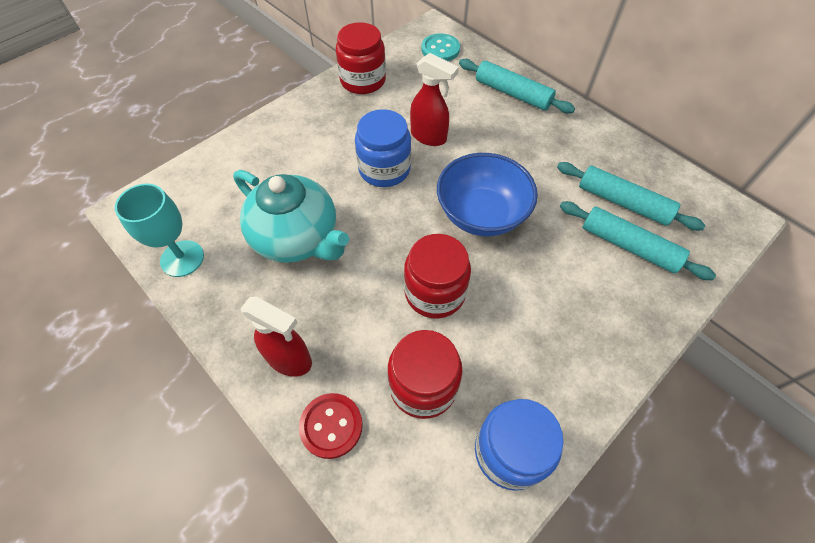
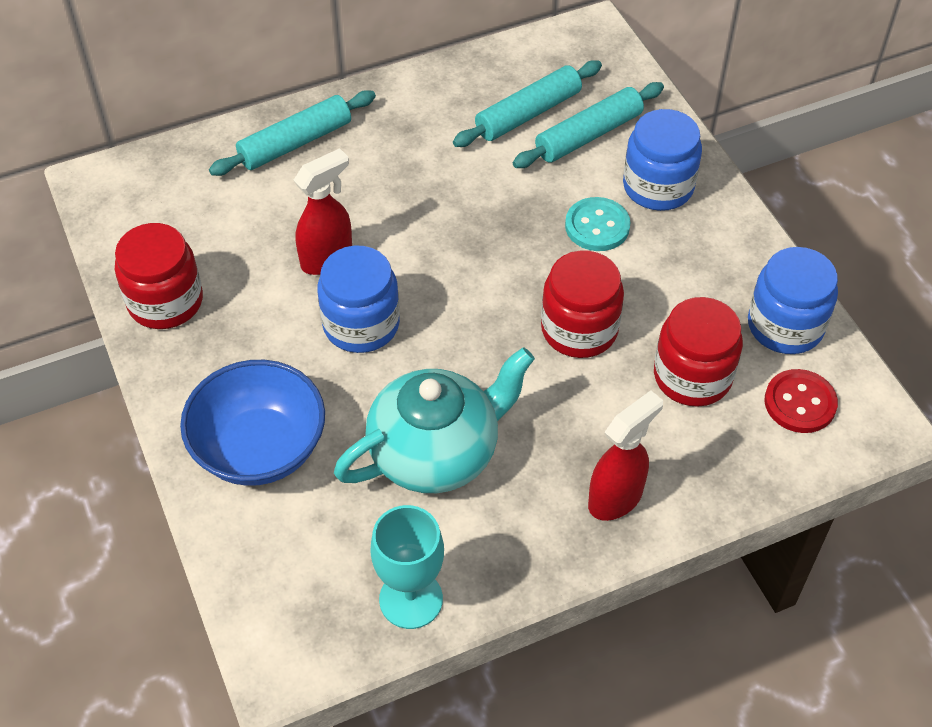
camera: 70 degrees left, 5 degrees down
(331, 426) = (712, 474): red button -> red button (800, 403)
(440, 49) = (153, 189): turquoise button -> turquoise button (597, 226)
(481, 214) = (485, 247): blue bowl -> blue bowl (260, 448)
(607, 309) = (658, 186): none -> blue jar

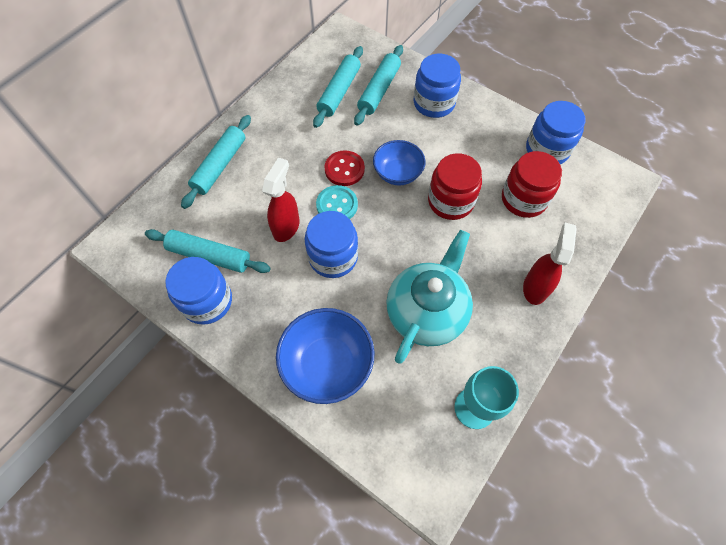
camera: 30 degrees left, 10 degrees up
(165, 301) = (207, 301): red jar -> blue jar
(206, 248) = (209, 255): none -> turquoise rolling pin
(530, 258) = (397, 173): none -> blue bowl
(597, 226) = (419, 139): turquoise button -> turquoise button (337, 205)
(800, 403) = (583, 187): red button -> red button (344, 169)

